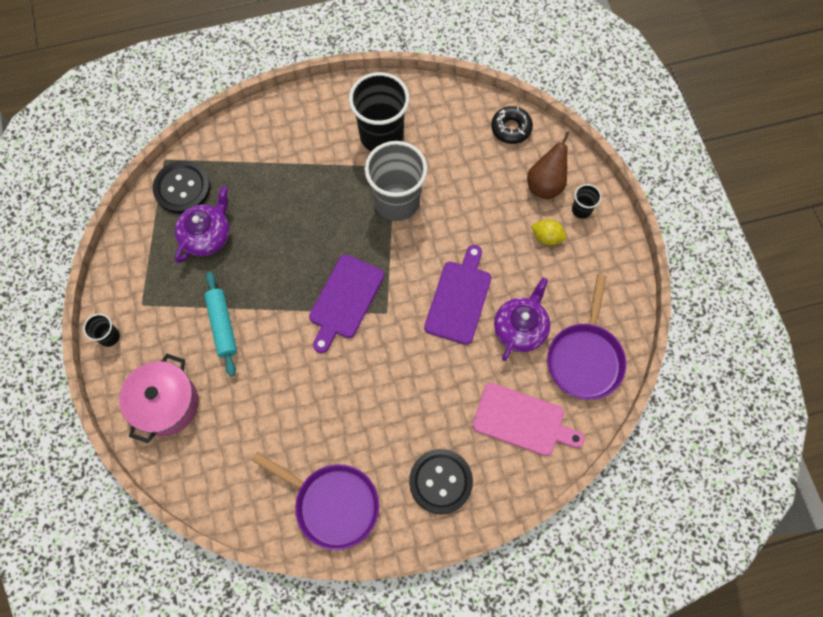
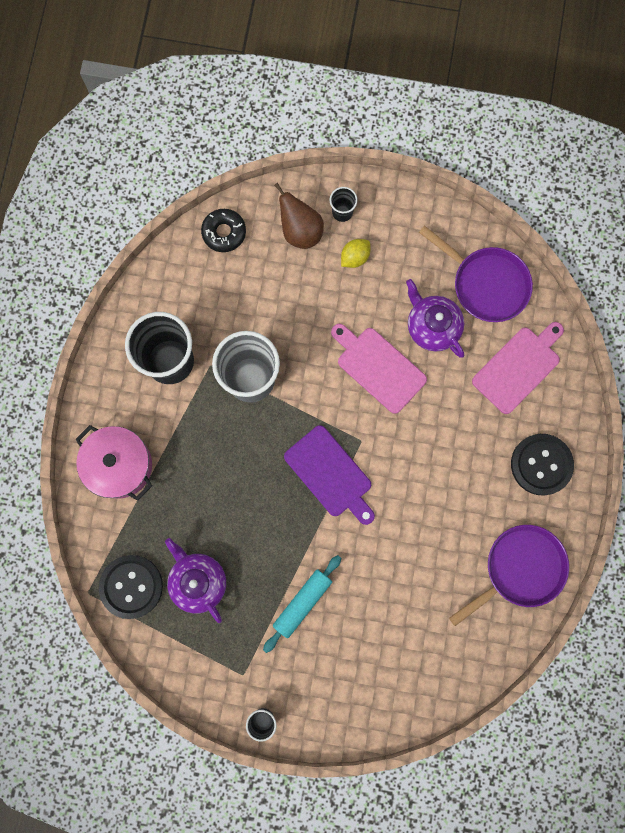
camera: 65 degrees left, 10 degrees up
(166, 404) = (358, 687): pink pot -> pink pot (119, 465)
(222, 326) = (302, 603): turquoise rolling pin -> turquoise rolling pin turned 60 degrees counterclockwise
(459, 298) = (378, 367): purple cutting board -> pink cutting board

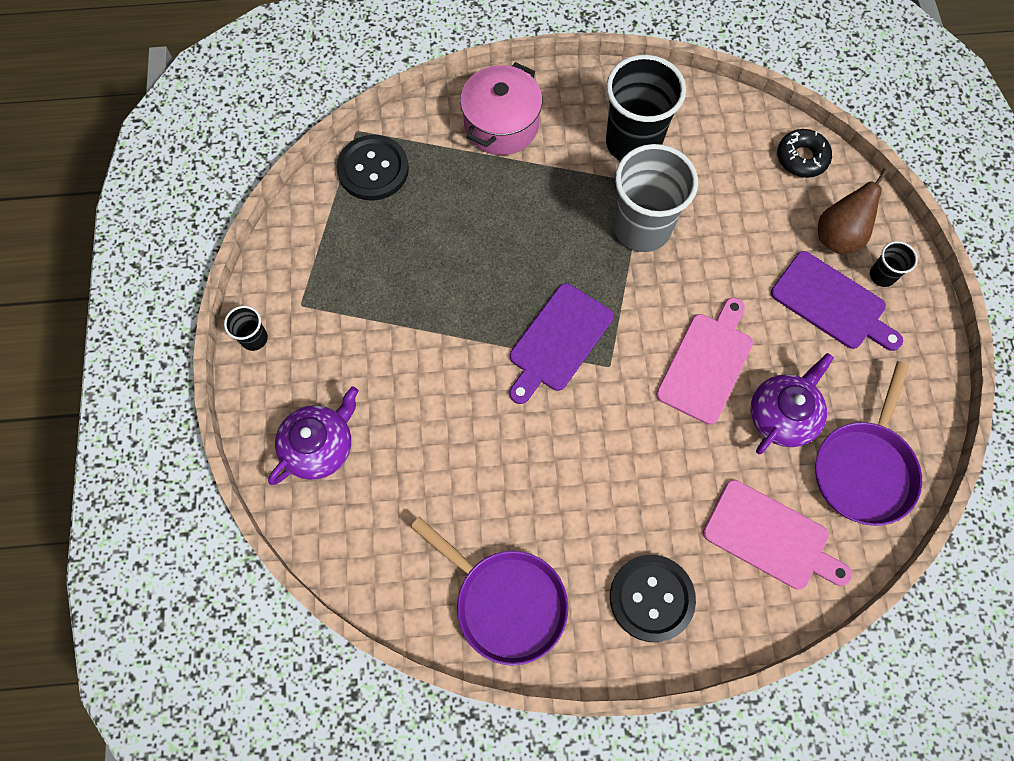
camera: 75 degrees right, 10 degrees down
(197, 581) = (395, 232): purple teapot -> purple teapot (319, 446)
(302, 603) = (397, 348): turquoise rolling pin -> none
(355, 257) = (832, 303): yellow lemon -> purple cutting board

